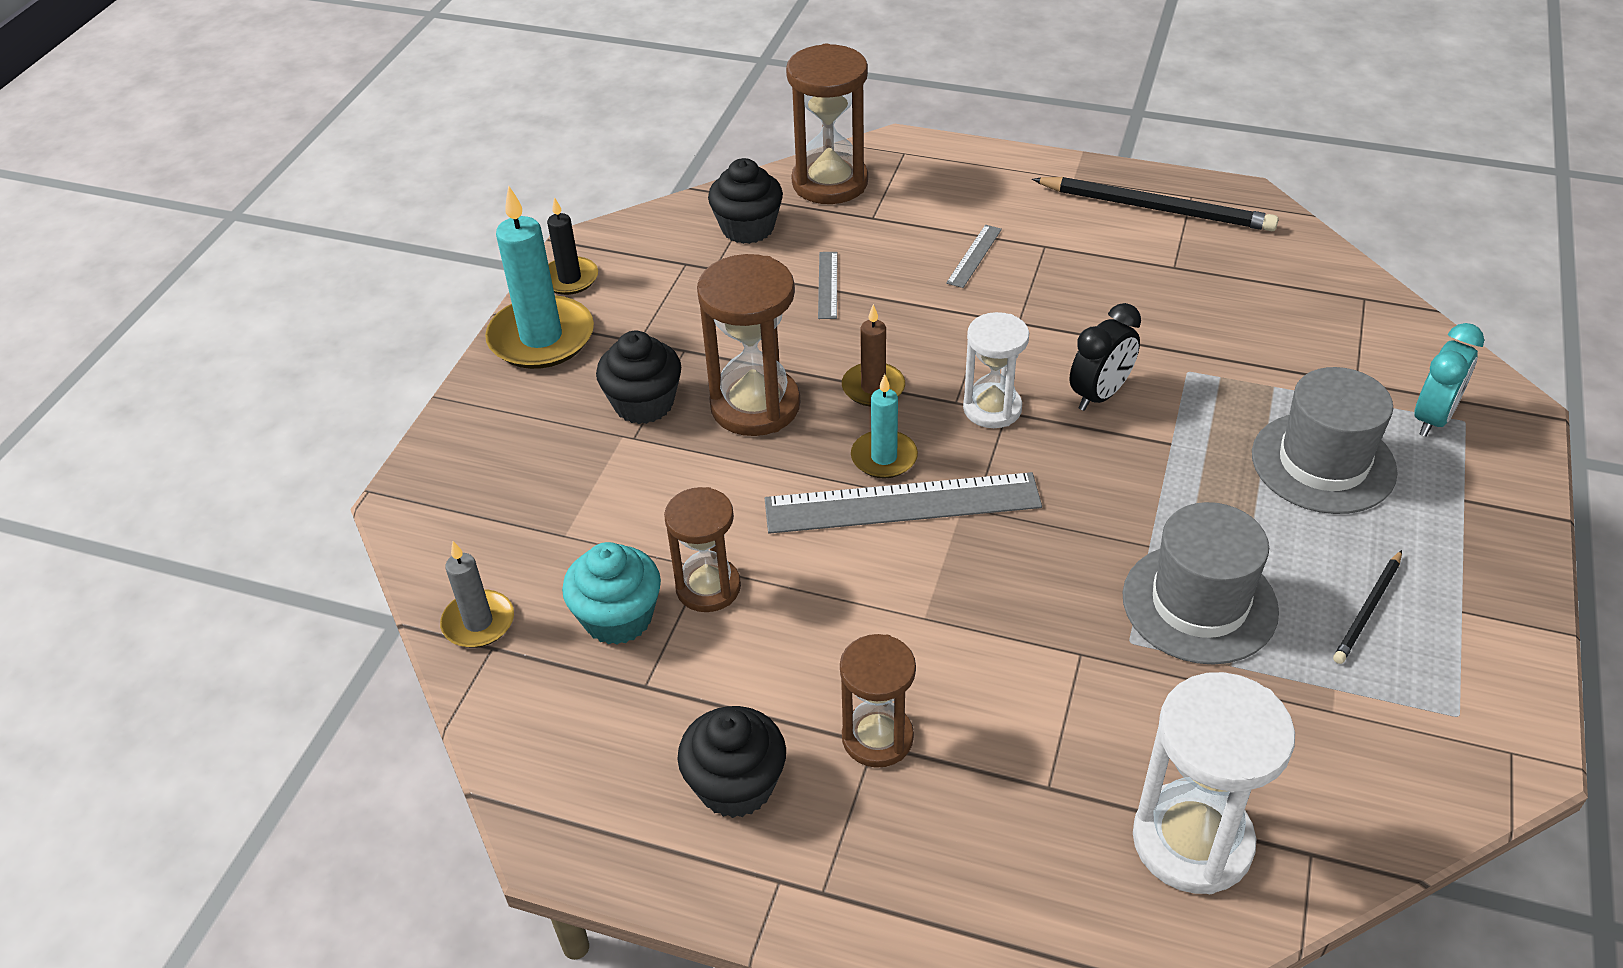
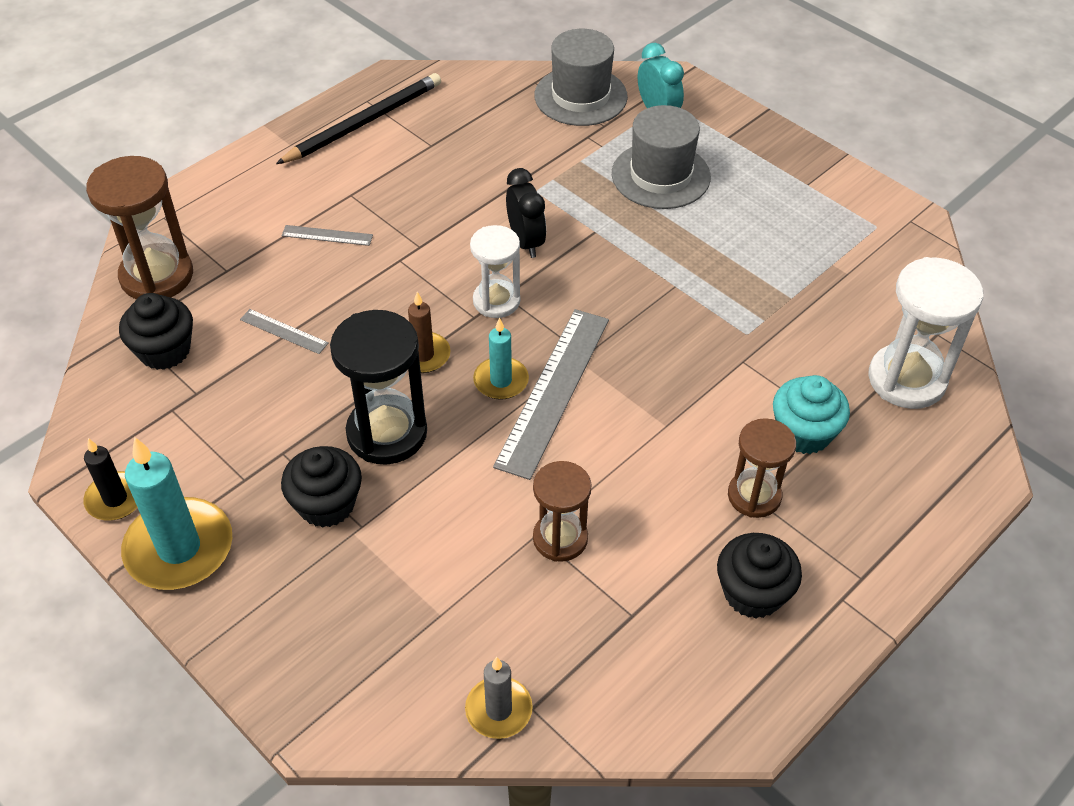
camera: 65 degrees left, 5 degrees up
(618, 618) = (554, 608): turquoise cupcake -> turquoise cupcake (804, 433)
(755, 406) = (387, 433): brown hourglass -> black hourglass
(974, 256) = (327, 235): grey ruler -> grey ruler turned 45 degrees counterclockwise
(1199, 603) = (736, 287): grey hat -> grey hat (580, 96)
(1368, 609) = (784, 219): black pencil -> none

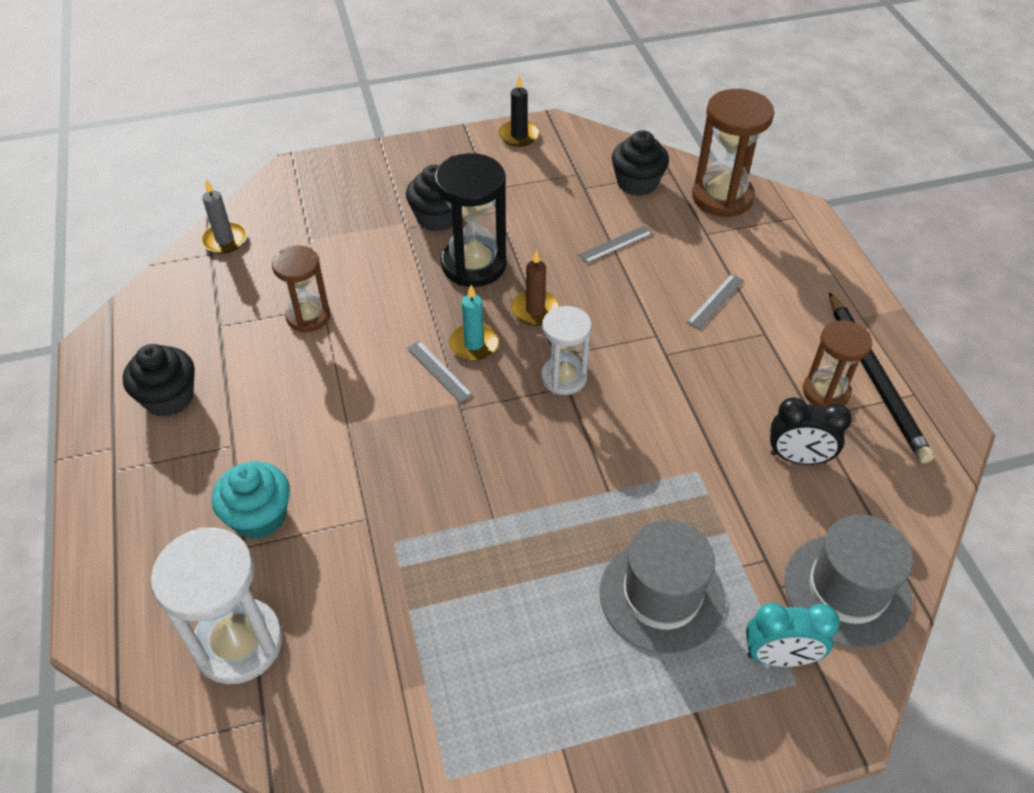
camera: 120 degrees right, 0 degrees up
(179, 548) = (458, 151): turquoise candle -> none
(526, 242) = (626, 430): black clock -> black clock (798, 458)
(553, 390) = (439, 371): grey ruler -> grey ruler, size x0.45
(754, 496) = (237, 445): brown hourglass -> brown hourglass (826, 392)

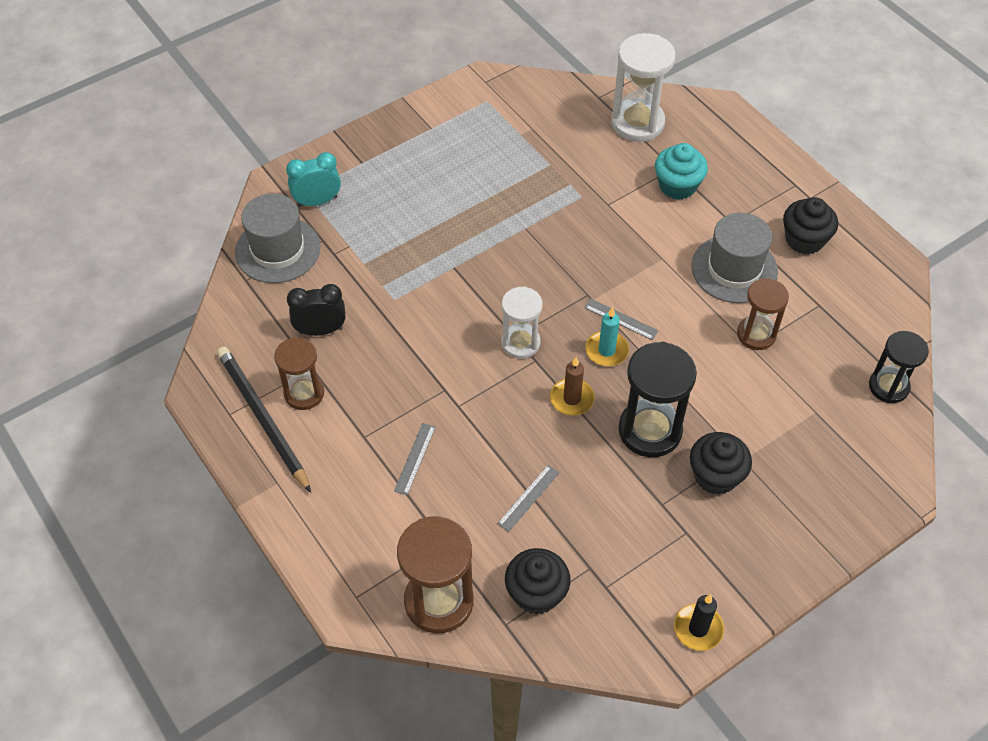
camera: 160 degrees right, 5 degrees up
(225, 240) = (888, 386): grey candle -> black hourglass
(662, 595) = (397, 214): grey hat -> grey hat (734, 269)

